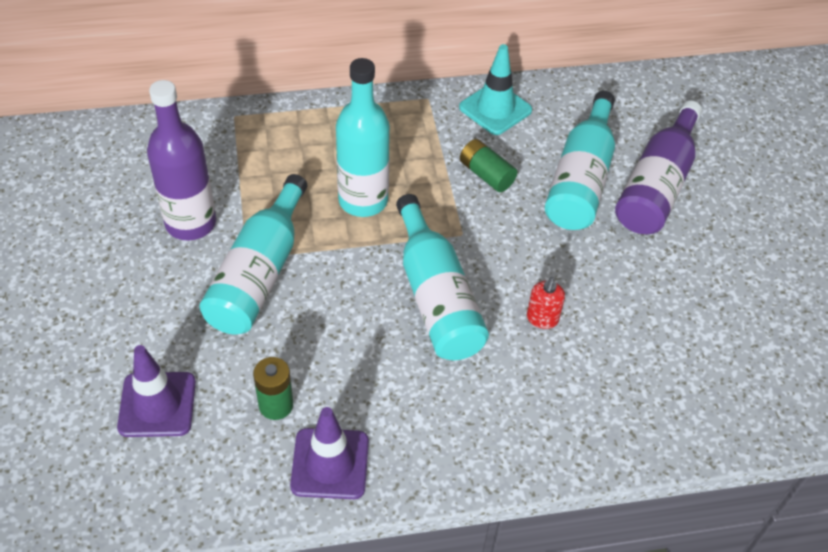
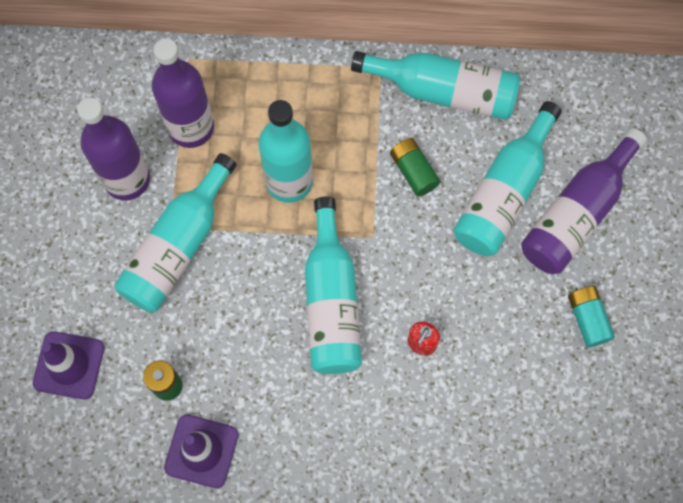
camera: 15 degrees right, 20 degrees up
(250, 170) = (191, 128): none -> purple bottle
(495, 109) = (444, 92): turquoise traffic cone -> turquoise bottle
(701, 270) = (587, 319): none -> turquoise battery

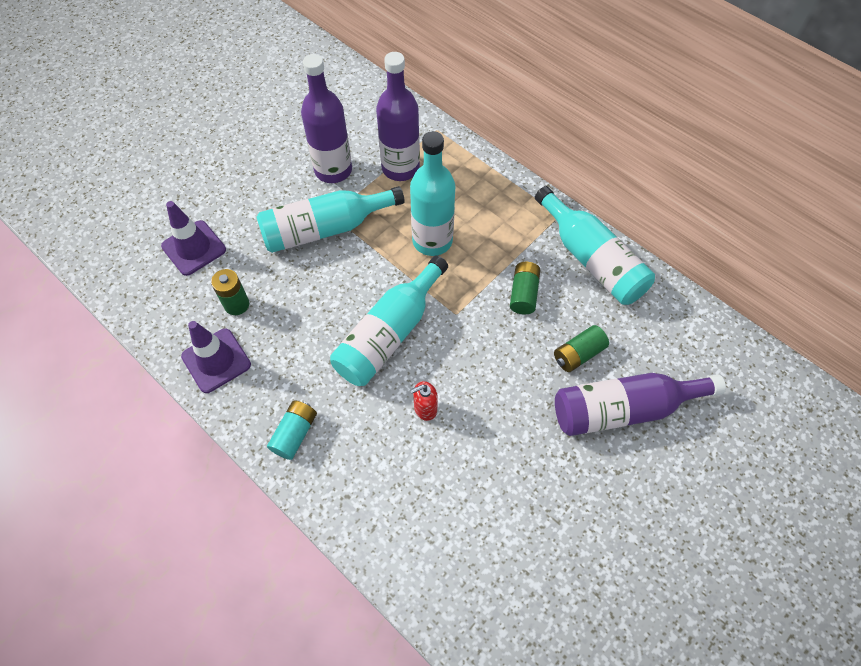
camera: 40 degrees right, 10 degrees down
(504, 193) = (578, 354): turquoise bottle -> green battery
(587, 319) = (566, 490): turquoise battery -> turquoise battery (295, 433)

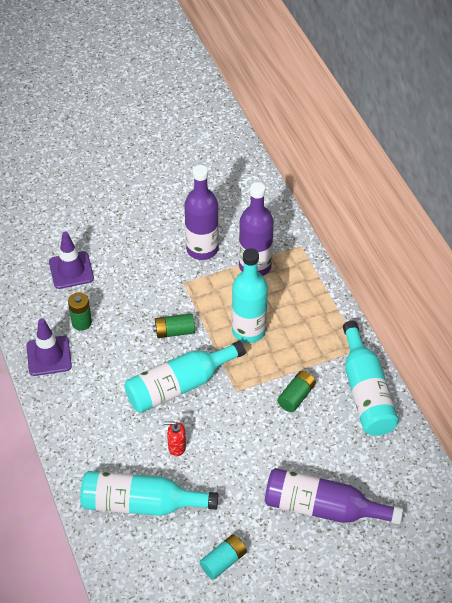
camera: 25 degrees right, 10 degrees down
(295, 433) = (78, 426): turquoise battery -> turquoise battery (223, 561)
(325, 229) = (172, 291): turquoise bottle -> turquoise bottle (141, 503)
(578, 354) = (312, 456): green battery -> green battery (174, 331)

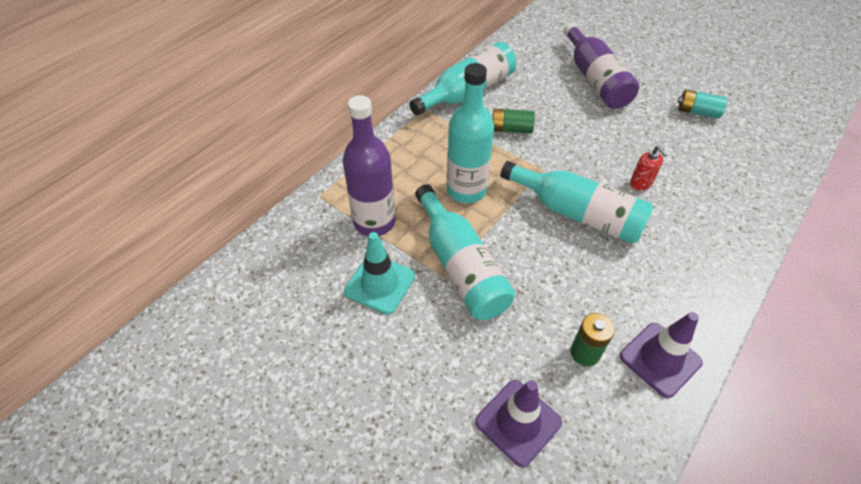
camera: 120 degrees left, 0 degrees up
(141, 503) = (716, 182): turquoise bottle -> turquoise bottle (461, 266)
(174, 331) = (518, 251): green battery -> none
(202, 249) = (380, 284): purple bottle -> turquoise traffic cone

